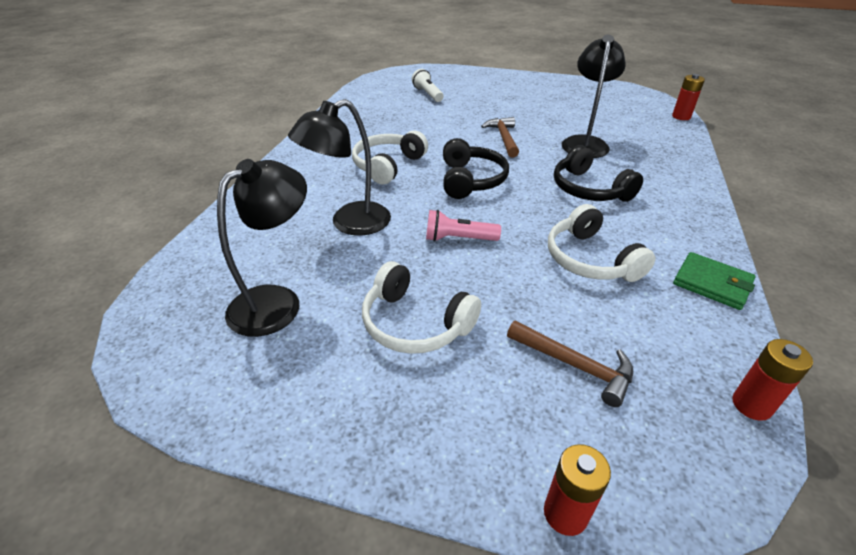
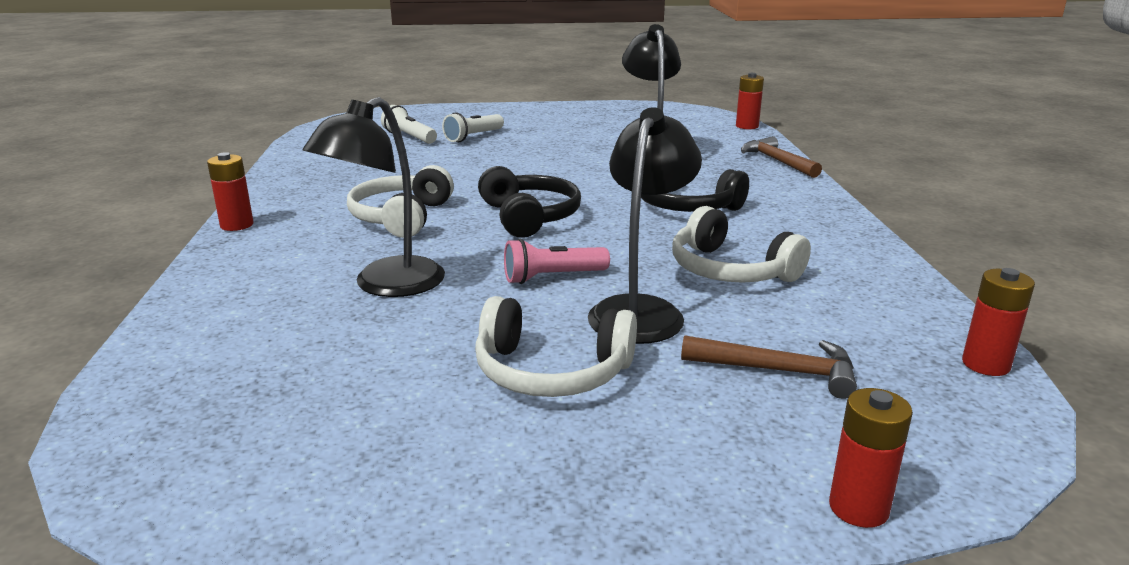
camera: 20 degrees left, 15 degrees down
(276, 301) = (330, 388): black lamp -> black lamp (641, 310)
(288, 154) = (237, 225): none -> red battery
(470, 99) = (473, 137): none -> white flashlight
(503, 138) = (544, 170): brown hammer -> brown hammer (777, 161)
(712, 283) = (878, 269): green wallet -> none

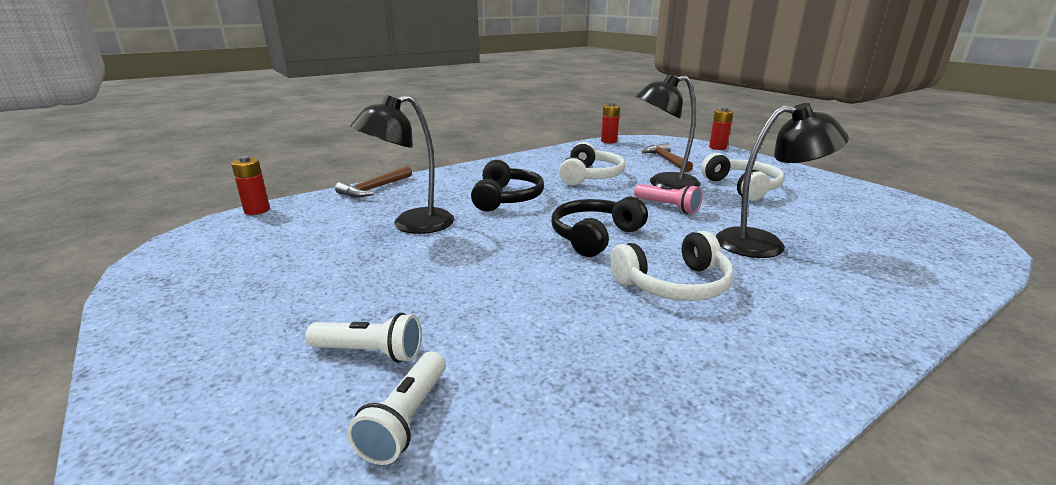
camera: 120 degrees left, 0 degrees up
(237, 225) = (843, 370): red battery -> none

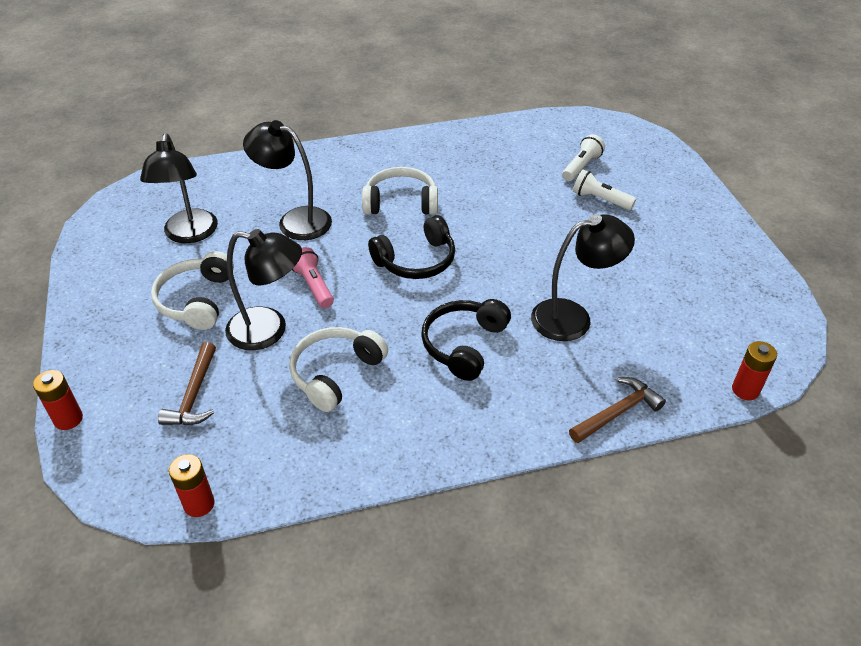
camera: 160 degrees left, 20 degrees up
(836, 217) = (189, 234): none -> black lamp

